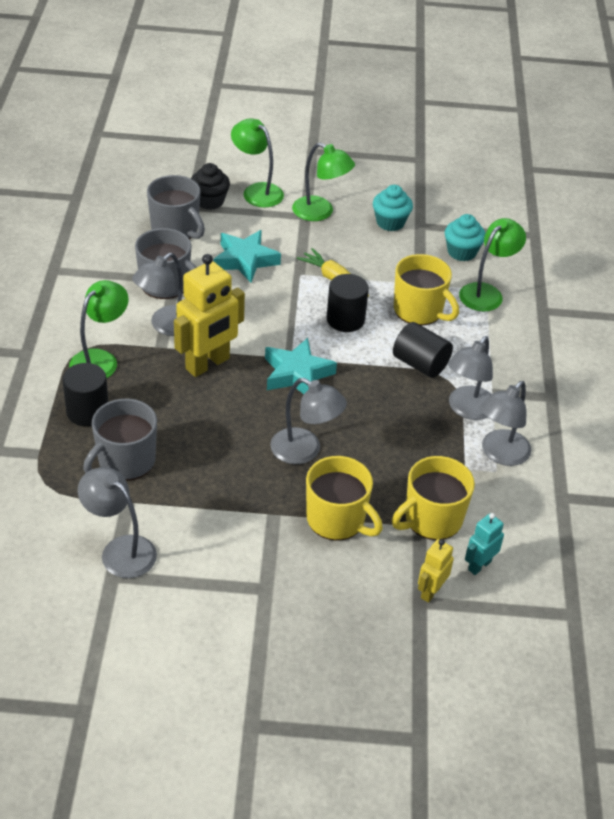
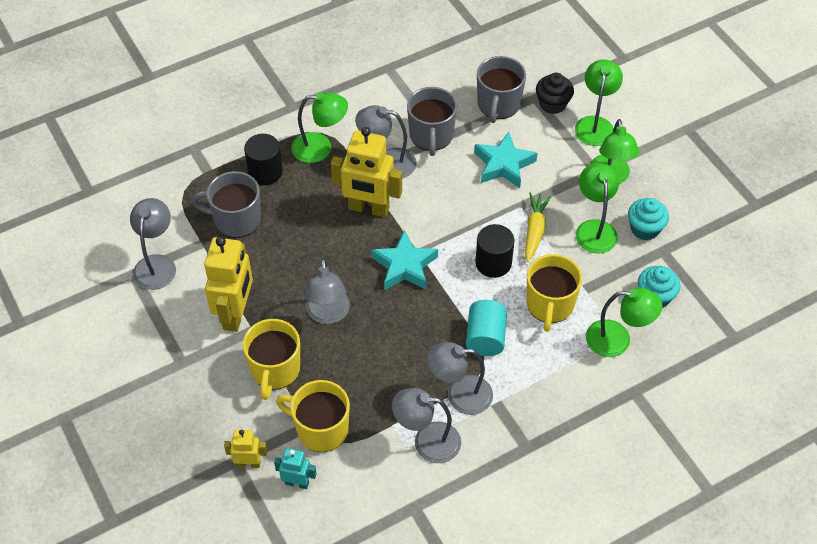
camera: 60 degrees right, 10 degrees up
(243, 517) = (236, 314): none -> yellow robot
(364, 247) = (594, 229): none -> green lamp
(420, 364) = (485, 338): black cylinder -> turquoise cylinder

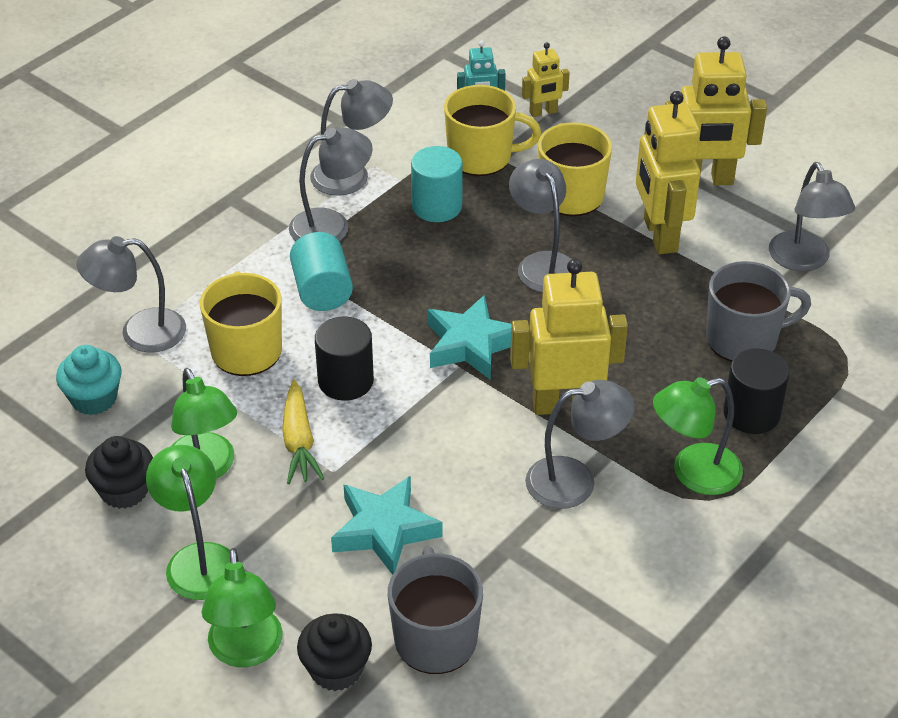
camera: 160 degrees right, 10 degrees down
(172, 353) = (705, 180): none -> yellow robot
(376, 389) = (437, 206): none -> turquoise cylinder
(431, 136) = (526, 545): grey mug -> none
(618, 340) = (139, 332): green lamp -> grey lamp
(645, 229) = (124, 490): turquoise cupcake -> black cupcake

